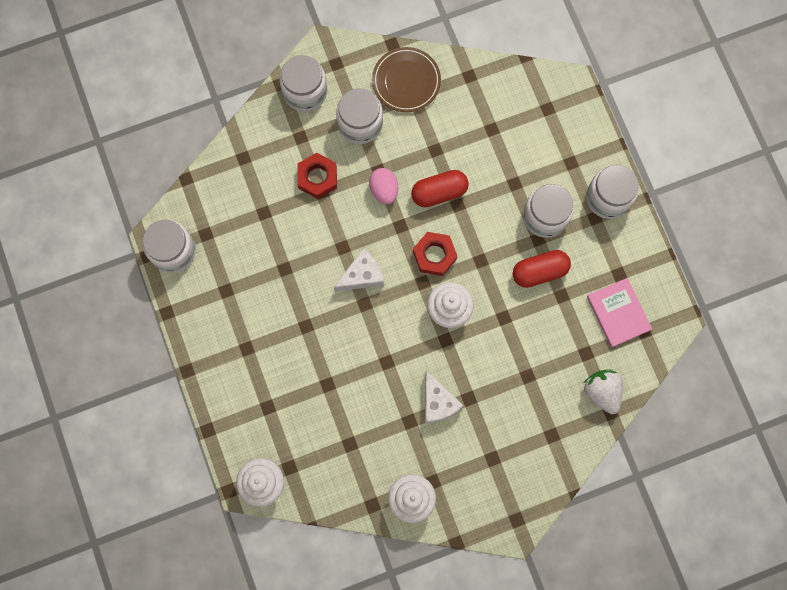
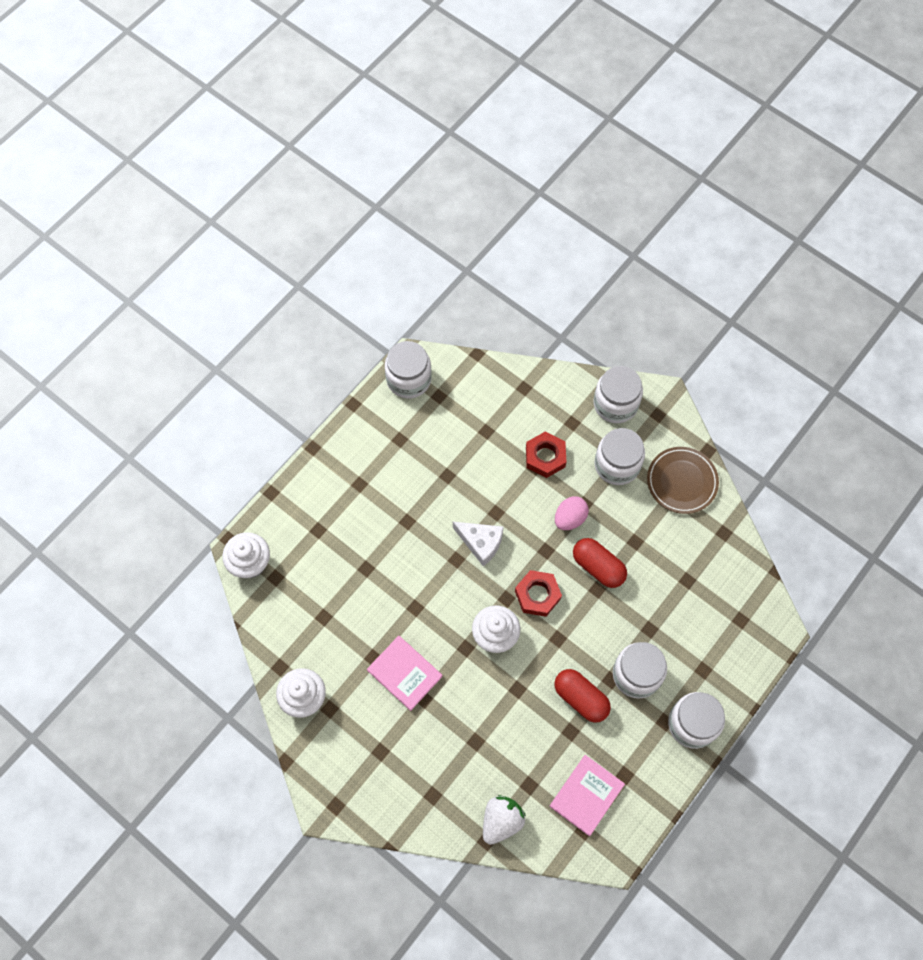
camera: 60 degrees right, 10 degrees down
(438, 402) = (405, 673): white cheese -> pink book

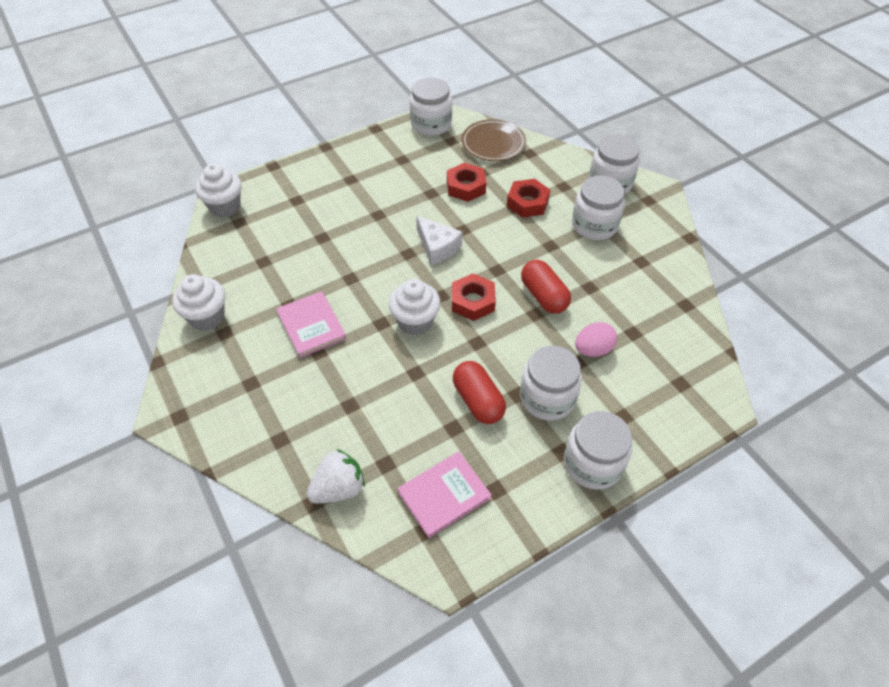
camera: 20 degrees right, 15 degrees down
(478, 456) = (466, 187): none -> red nut
(570, 518) = (531, 252): pink egg -> pink egg (593, 349)
(682, 481) = (655, 253): brown plate -> brown plate (493, 143)

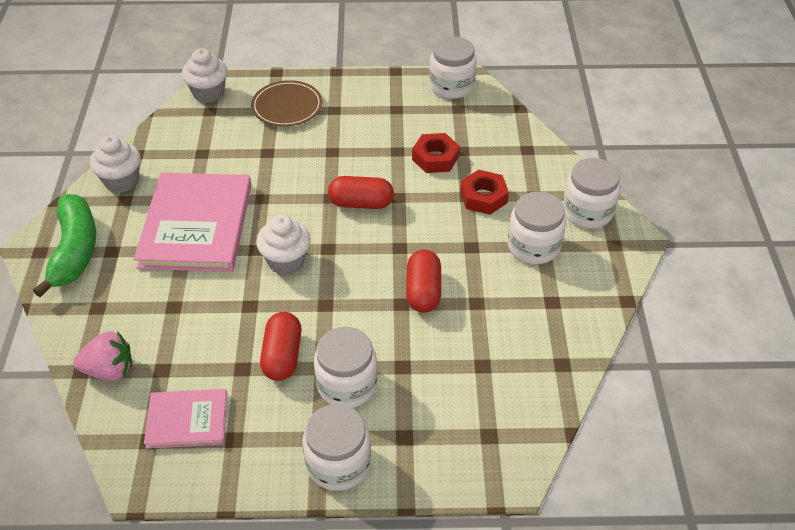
camera: 30 degrees right, 5 degrees down
(214, 399) = (74, 251): none -> green banana
(312, 325) = (197, 225): pink book -> pink book, size x1.88
(339, 488) = (109, 370): white strawberry -> pink strawberry
(437, 247) = (361, 203): white cheese -> red capsule
(473, 301) = (352, 266): red nut -> none
(493, 143) = (498, 126): brown plate -> brown plate (287, 107)
(593, 349) = (428, 362): pink egg -> none

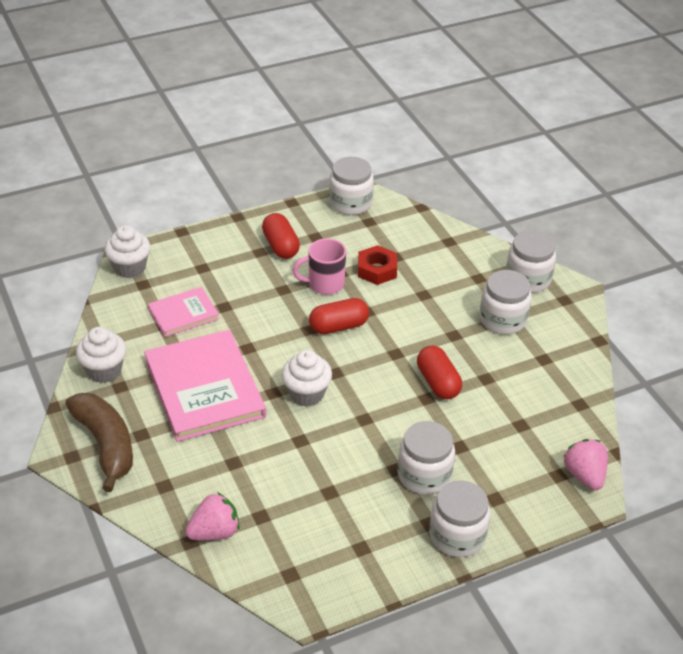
camera: 25 degrees left, 5 degrees down
(74, 251) = (105, 445): green banana -> brown banana
(187, 420) = (312, 547): pink book -> pink book (183, 313)
(282, 356) = (357, 471): red capsule -> red capsule (281, 246)
(287, 107) = (214, 260): brown plate -> none
(375, 158) = (324, 284): none -> pink mug
(483, 197) = (438, 291): red nut -> none
(518, 446) = (584, 475): none -> pink strawberry

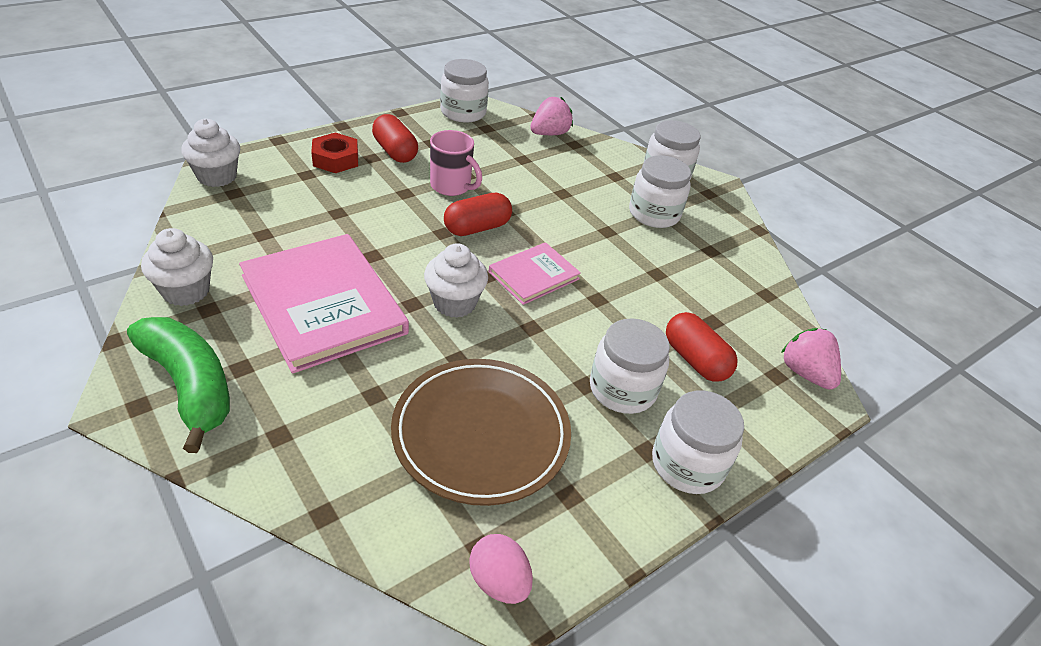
camera: 15 degrees left, 0 degrees up
(105, 445) = (189, 386): brown banana -> green banana
(183, 313) = (287, 222): pink book -> pink book (533, 275)
(214, 532) = (360, 496): pink strawberry -> pink strawberry (549, 134)
(298, 596) = (499, 581): none -> pink egg
(306, 498) = (481, 433): none -> brown plate
(324, 284) = (451, 186): pink mug -> pink mug turned 120 degrees counterclockwise
(377, 270) = (506, 171): red nut -> red nut (335, 159)
(438, 382) = (605, 281): red capsule -> red capsule (695, 360)

